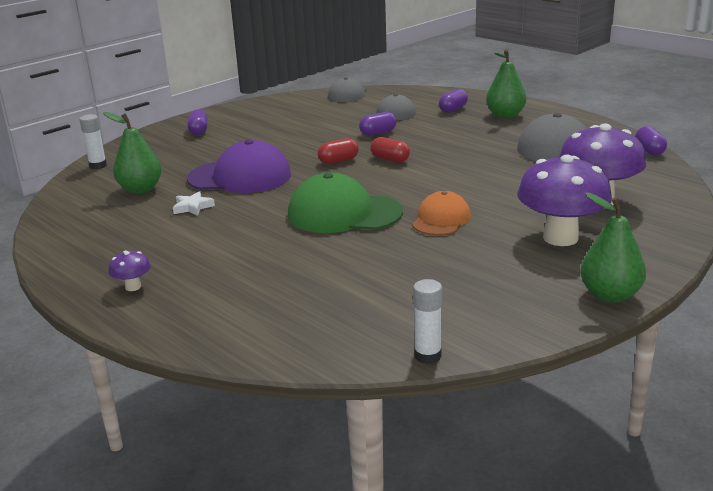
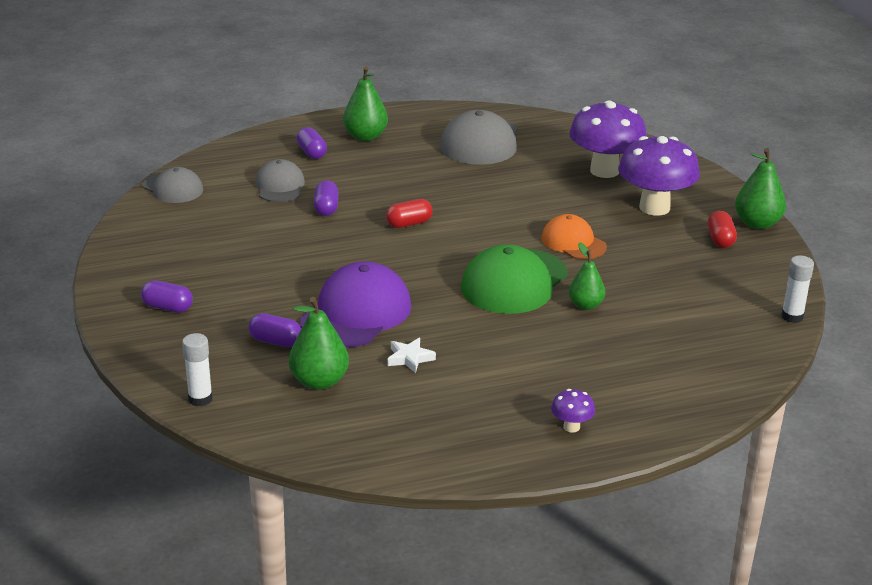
camera: 65 degrees left, 5 degrees up
(336, 249) = (585, 305): none -> green pear
(338, 161) = (379, 250): red capsule -> red capsule (720, 239)
(649, 151) = (528, 114): purple capsule -> purple capsule (275, 341)

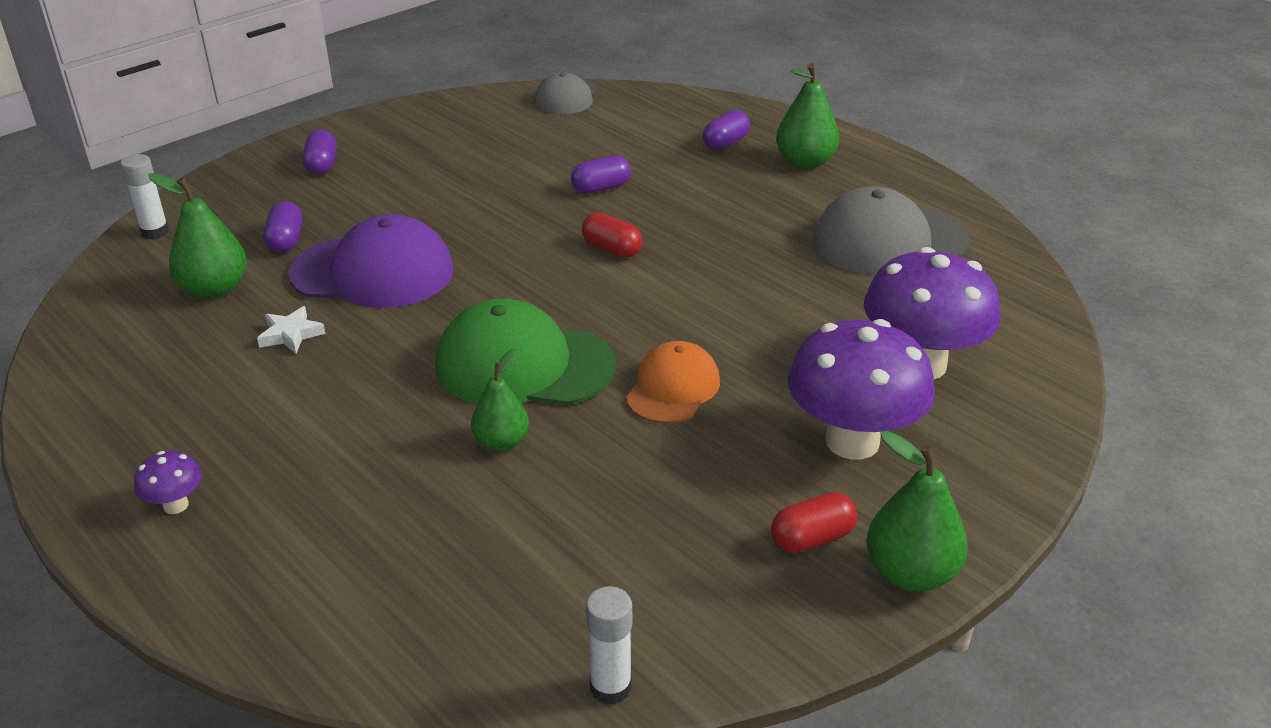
camera: 65 degrees right, 5 degrees up
(280, 186) = (626, 148): grey cap -> none

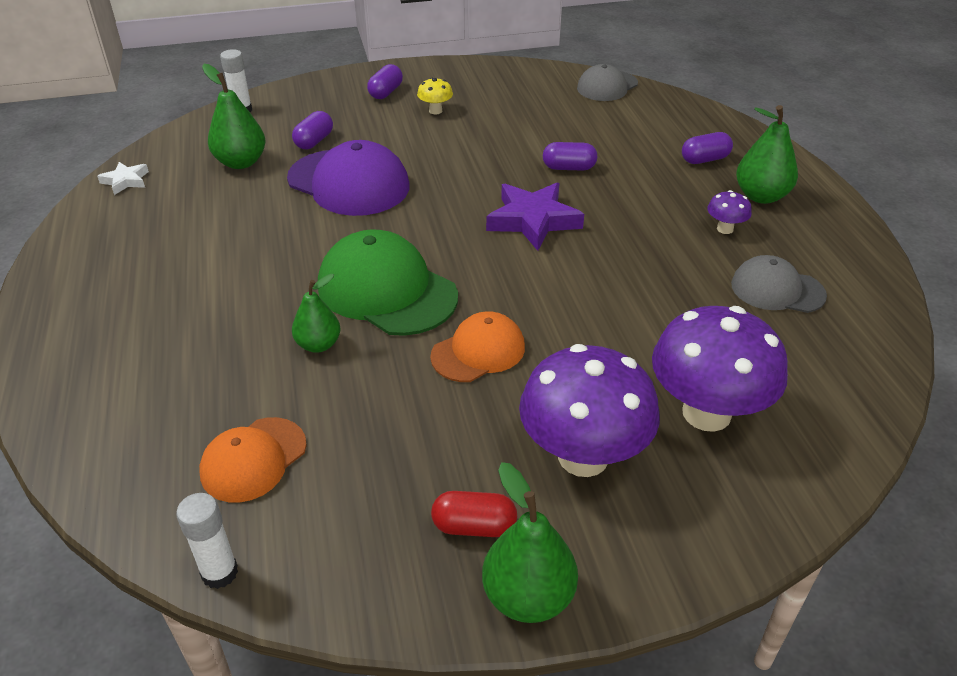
camera: 30 degrees right, 5 degrees up
(176, 505) = (87, 306): purple mushroom -> purple mushroom (725, 229)
(291, 334) = (257, 211): white star -> white star (125, 181)
(401, 169) = (435, 111): none -> yellow mushroom
(541, 574) = (253, 459): none -> orange cap
(612, 249) = (533, 220): red capsule -> purple star
(889, 241) = (777, 290): grey cap -> grey cap, size x0.61

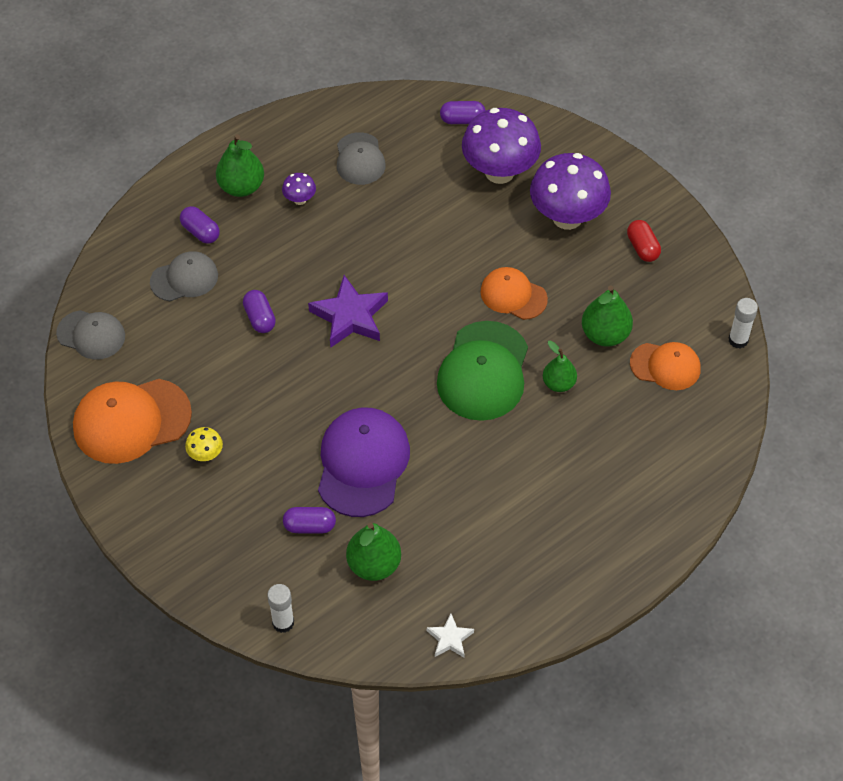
camera: 115 degrees left, 15 degrees up
(386, 92) = (187, 514): purple capsule -> purple capsule (462, 120)
(500, 87) = (131, 421): none -> orange cap
(528, 597) = (667, 212): green pear -> green pear (605, 334)
(646, 139) = (184, 278): none -> grey cap

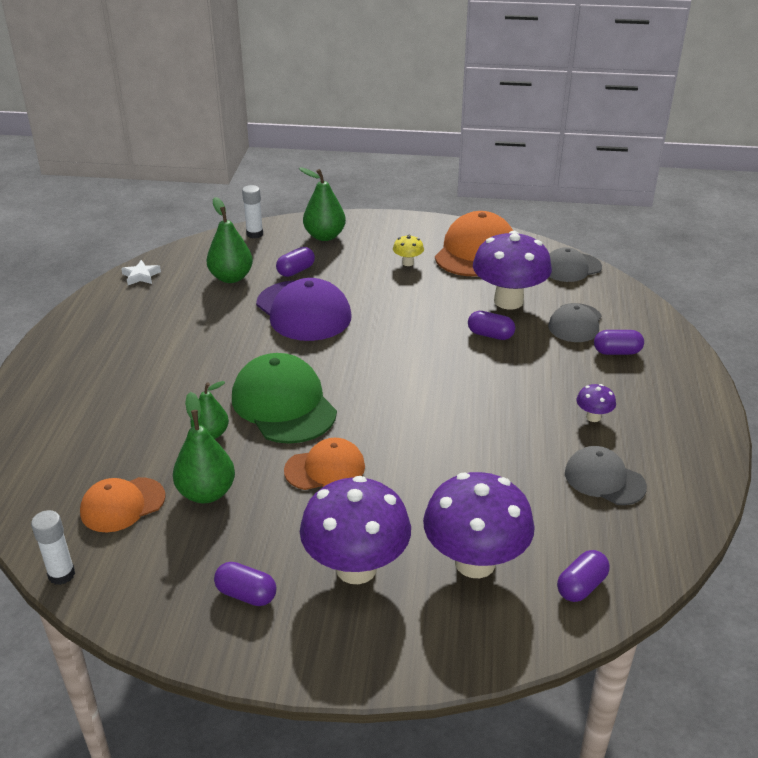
camera: 135 degrees right, 20 degrees down
(195, 340) = (508, 301): none -> purple mushroom
(241, 187) = (646, 395): green pear -> green pear (324, 236)
(350, 316) = (432, 373): purple star -> none
(642, 248) = (246, 594): red capsule -> purple capsule

